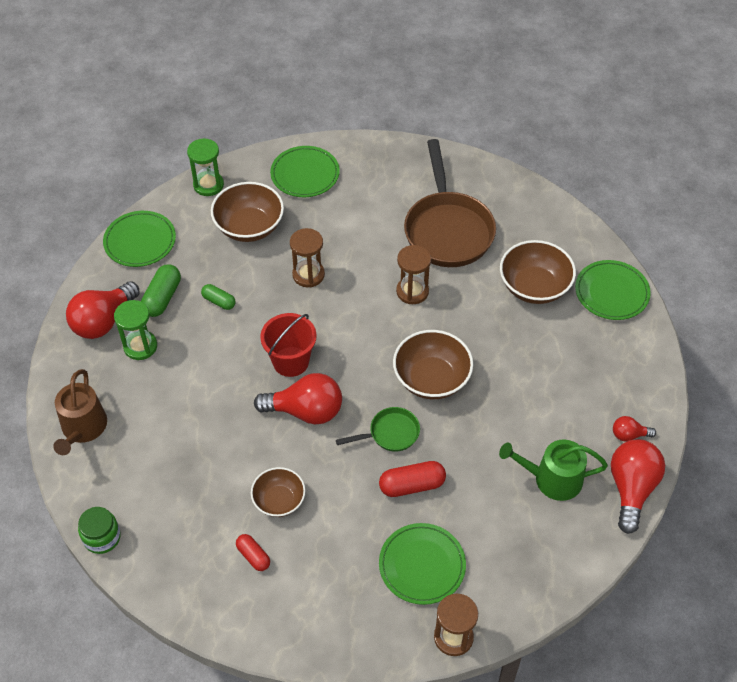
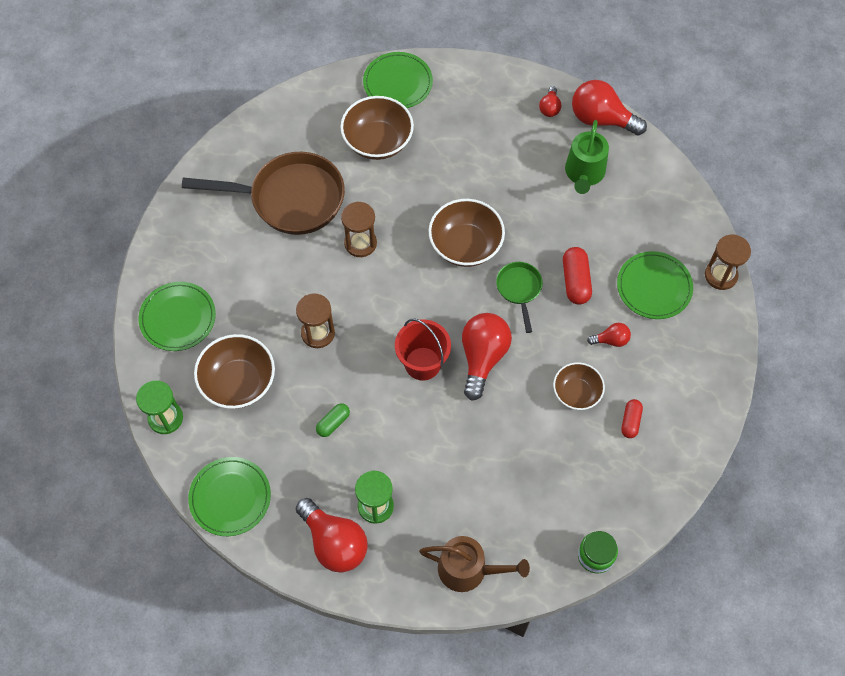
camera: 80 degrees left, 10 degrees up
(162, 297) = (315, 479): green capsule -> none
(253, 556) = (630, 421): red capsule -> red capsule turned 45 degrees counterclockwise
(347, 527) = (611, 340): none -> red light bulb

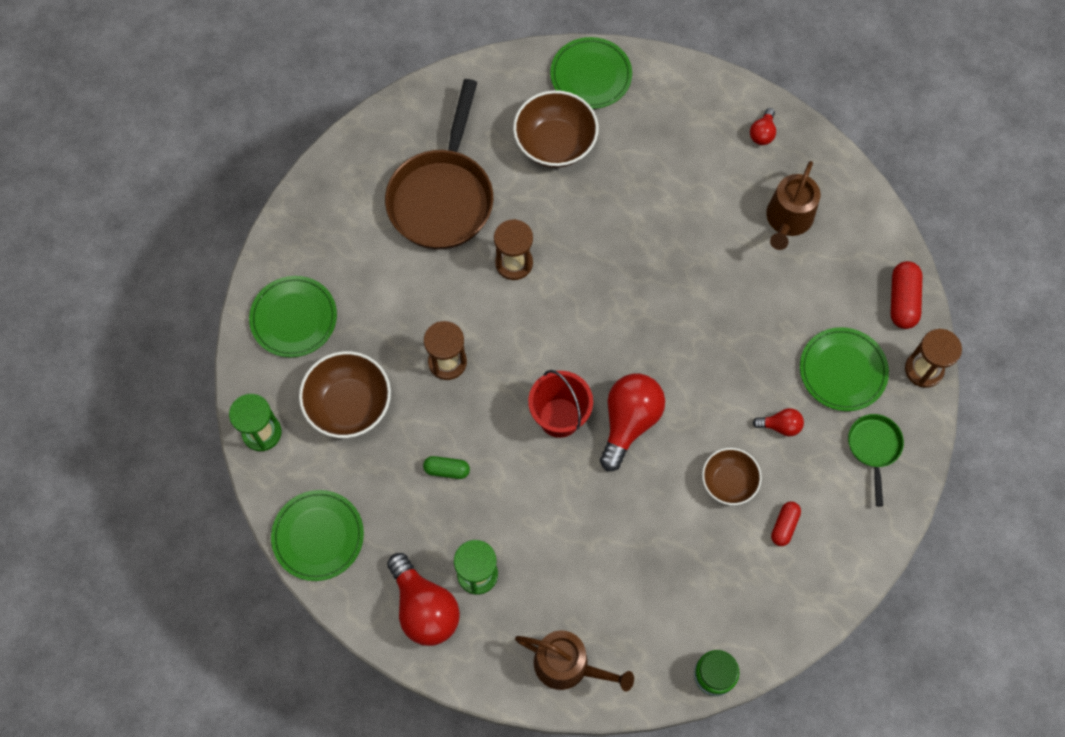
camera: 10 degrees right, 5 degrees up
(290, 199) = (443, 197): brown pan -> brown pan turned 90 degrees clockwise
(333, 423) = (447, 470): green capsule -> green capsule turned 45 degrees clockwise
(465, 245) = (634, 285): brown bowl -> none
(519, 289) = (686, 348): green pan -> green pan (873, 448)
(575, 281) = (753, 349): red capsule -> red capsule (902, 300)
(584, 173) = (787, 220): green watering can -> brown watering can
(601, 119) = (820, 156): red light bulb -> none

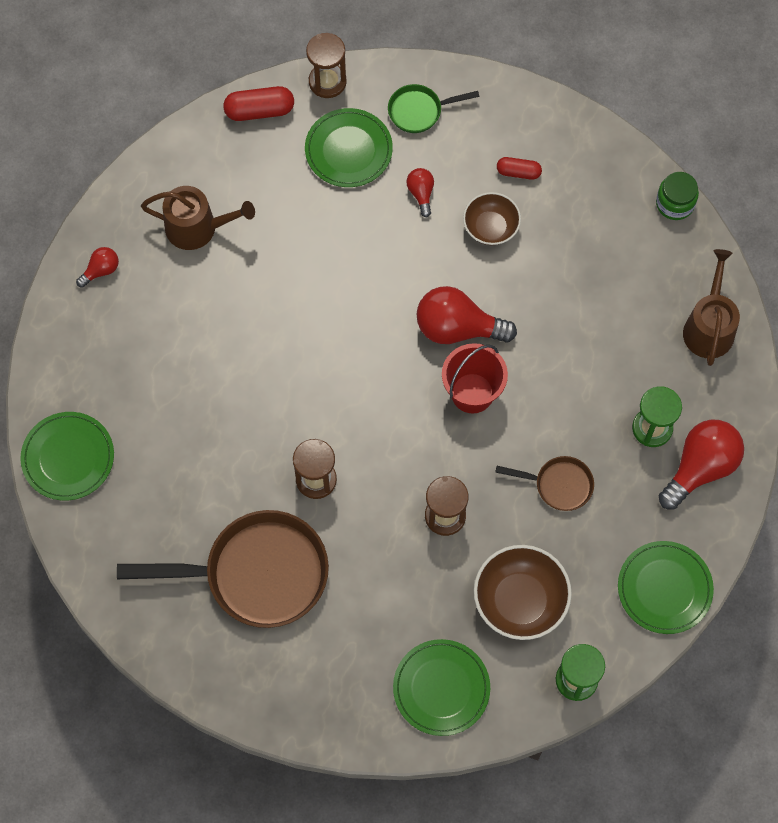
camera: 105 degrees left, 0 degrees up
(447, 470) = (559, 485): green capsule -> brown pan
(555, 143) = (162, 474): brown bowl -> none
(762, 133) = (101, 270): red light bulb -> red light bulb turned 45 degrees counterclockwise

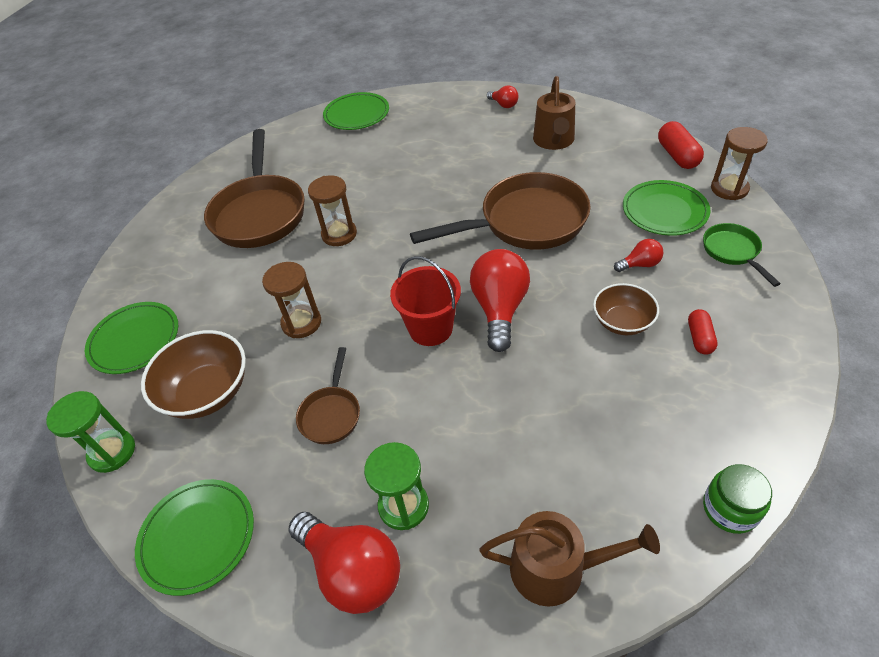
camera: 90 degrees right, 20 degrees down
(337, 284) = (525, 222): none -> brown pan

